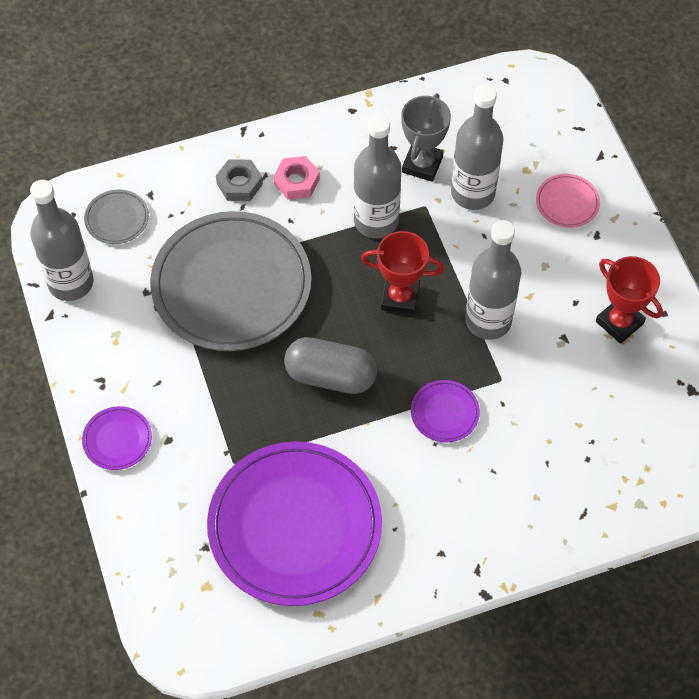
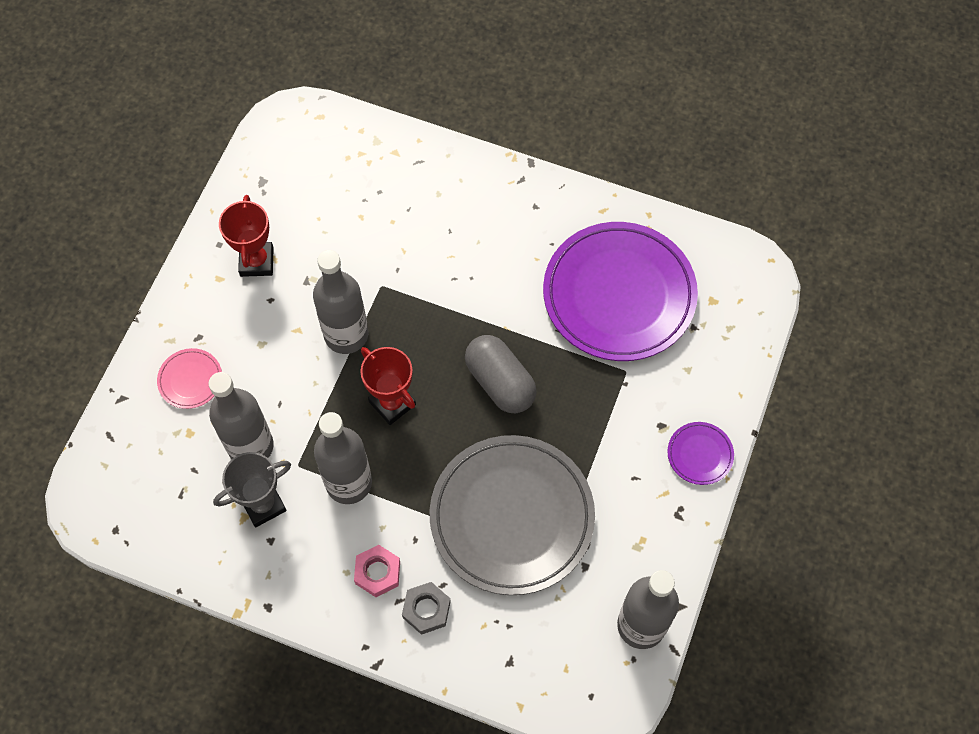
camera: 140 degrees left, 5 degrees up
(117, 219) = (557, 659): grey plate -> none
(444, 413) = (444, 293): purple plate -> none

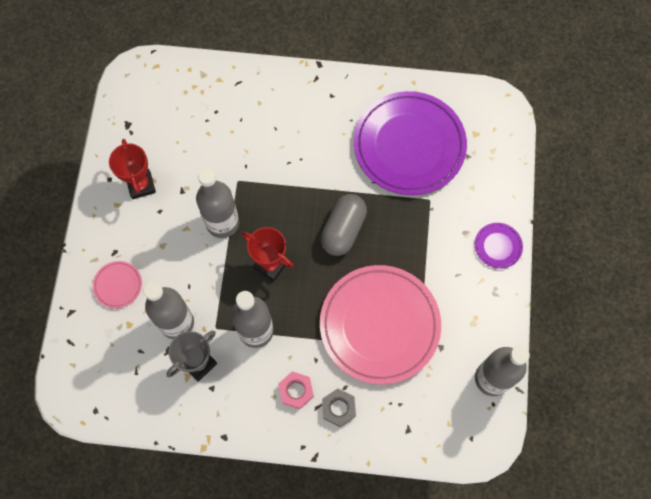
camera: 15 degrees left, 5 degrees up
(500, 382) = (343, 230): grey capsule -> grey capsule turned 75 degrees clockwise
(512, 517) = (379, 325): grey plate -> pink plate

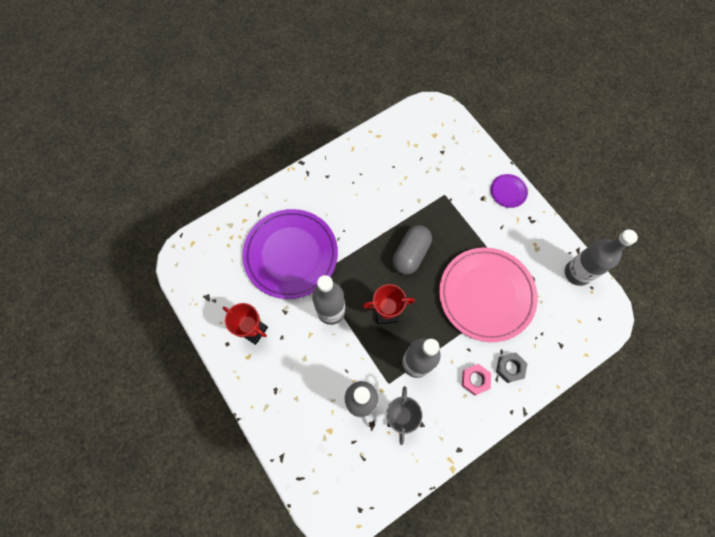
camera: 40 degrees left, 0 degrees up
(118, 285) = (298, 410): pink plate -> none
(343, 230) = (411, 254): grey capsule -> grey capsule turned 45 degrees clockwise
(409, 146) = (402, 171): purple plate -> purple plate (291, 255)

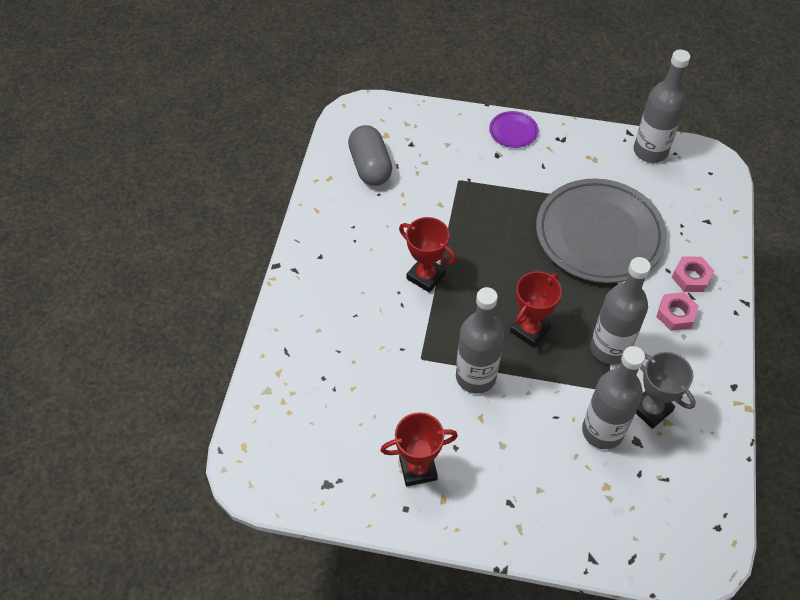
camera: 45 degrees left, 15 degrees down
(291, 255) = (371, 361): purple plate -> none
(366, 234) = (426, 276): none -> red trophy
(411, 254) = (490, 258): grey capsule -> grey capsule (370, 166)
(486, 295) = (599, 235): pink plate -> grey plate
(510, 368) = (691, 277): grey nut -> pink nut

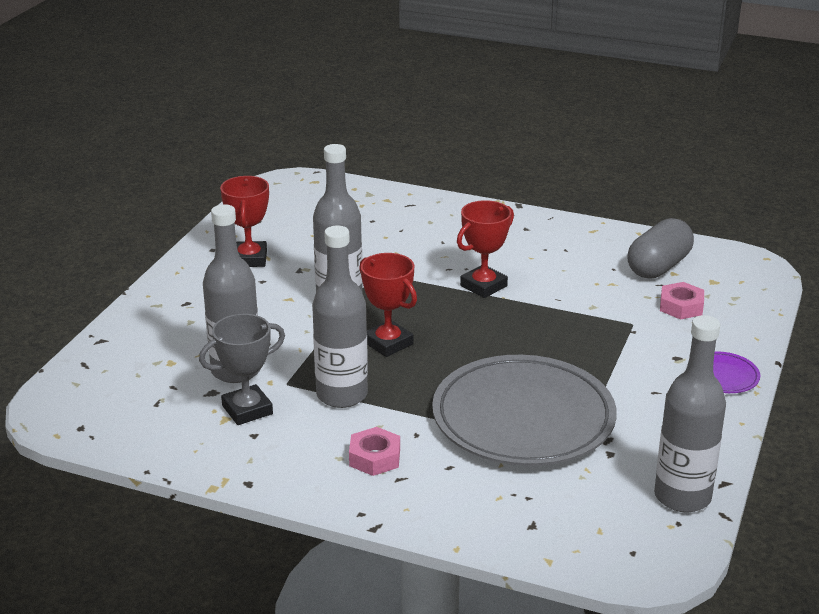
camera: 100 degrees right, 25 degrees down
(370, 166) = (658, 267): grey capsule -> grey capsule turned 45 degrees counterclockwise
(691, 277) = (431, 485): pink nut -> pink nut (681, 306)

